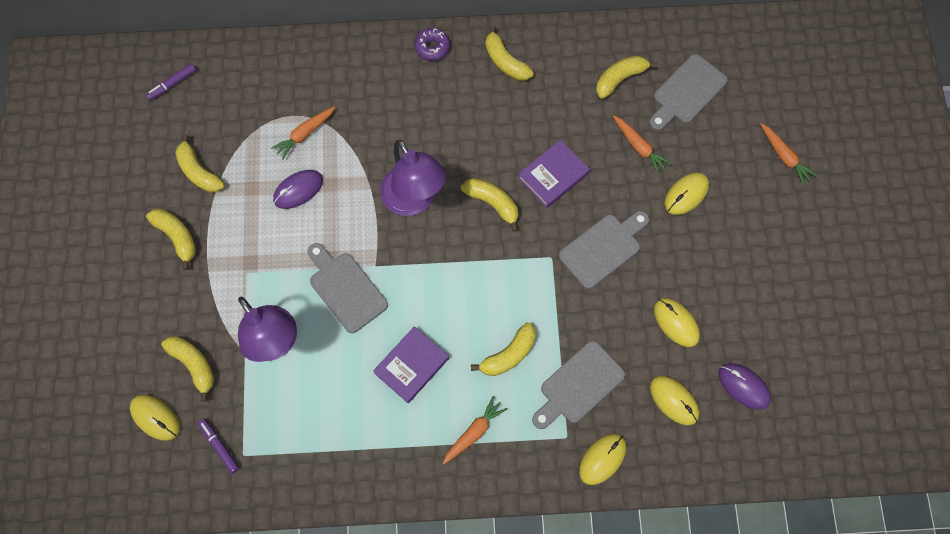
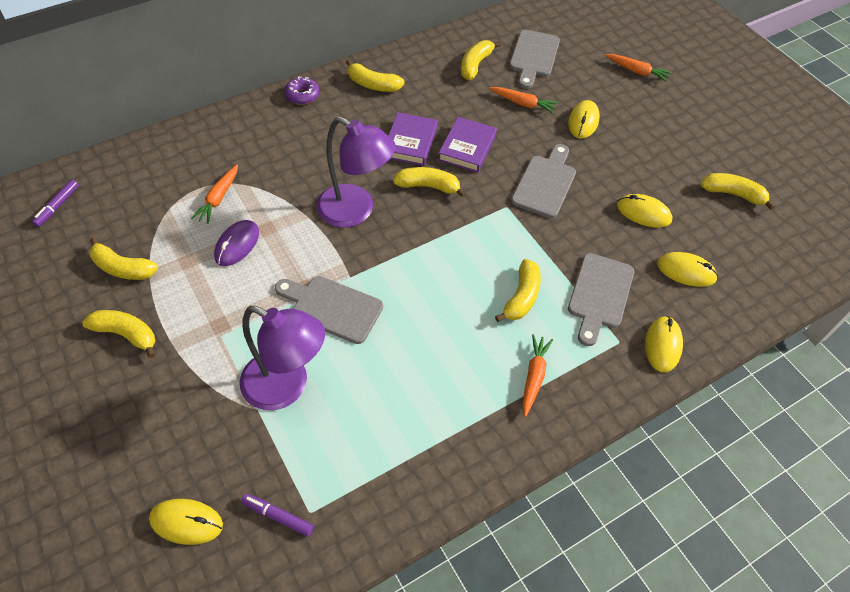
camera: 30 degrees left, 15 degrees down
(194, 365) = (206, 447): yellow banana -> yellow banana (733, 194)
(411, 366) = (437, 346): purple book -> purple book (410, 142)
(743, 386) = (731, 236): purple mouse -> none

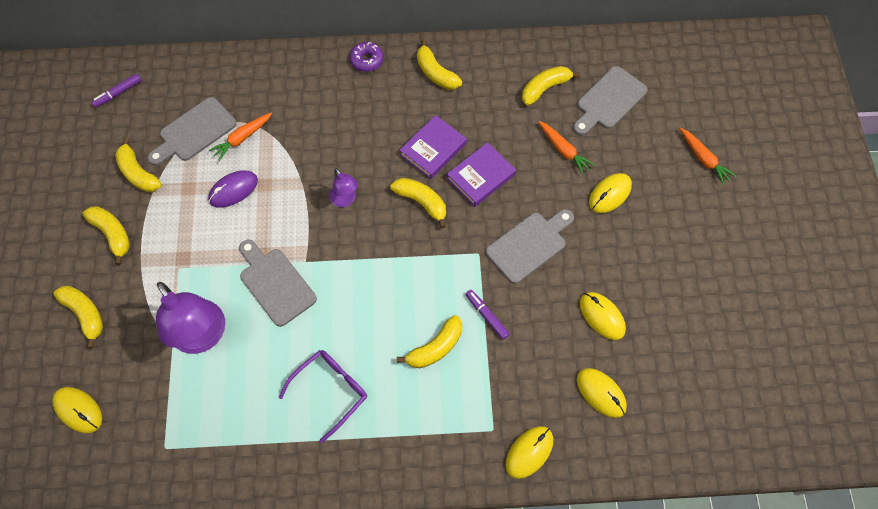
camera: 30 degrees right, 10 degrees up
(278, 516) = (141, 439): purple marker -> purple marker (486, 316)
(355, 211) = (345, 200): purple lamp -> purple lamp, size x0.50
(449, 378) = (330, 391): none -> purple glasses
(534, 376) = (399, 425): orange carrot -> none
(599, 295) = (505, 378): grey cutting board -> grey cutting board (194, 132)
(733, 194) = (705, 336): yellow banana -> yellow banana (85, 314)

